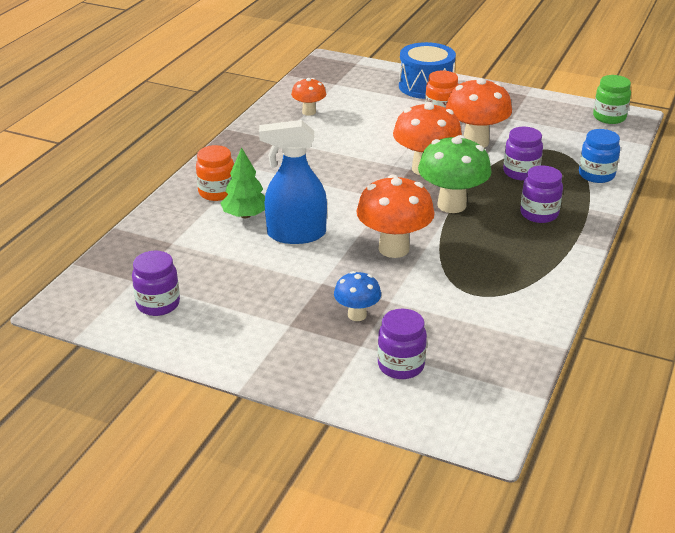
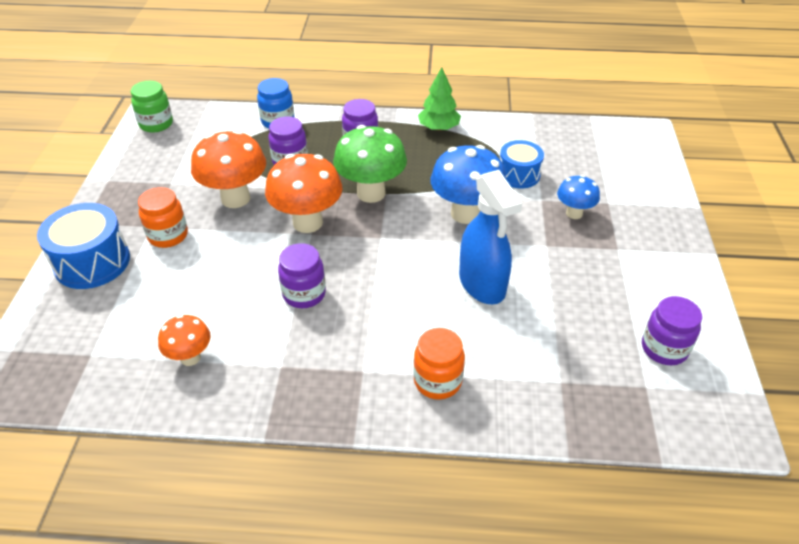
camera: 110 degrees left, 10 degrees up
(245, 215) = (471, 336): green tree -> green tree (439, 128)
(393, 249) = (465, 214): orange mushroom -> blue mushroom
(401, 366) = (613, 178): purple jar -> purple jar (304, 294)
(440, 298) = (518, 175): none -> blue drum

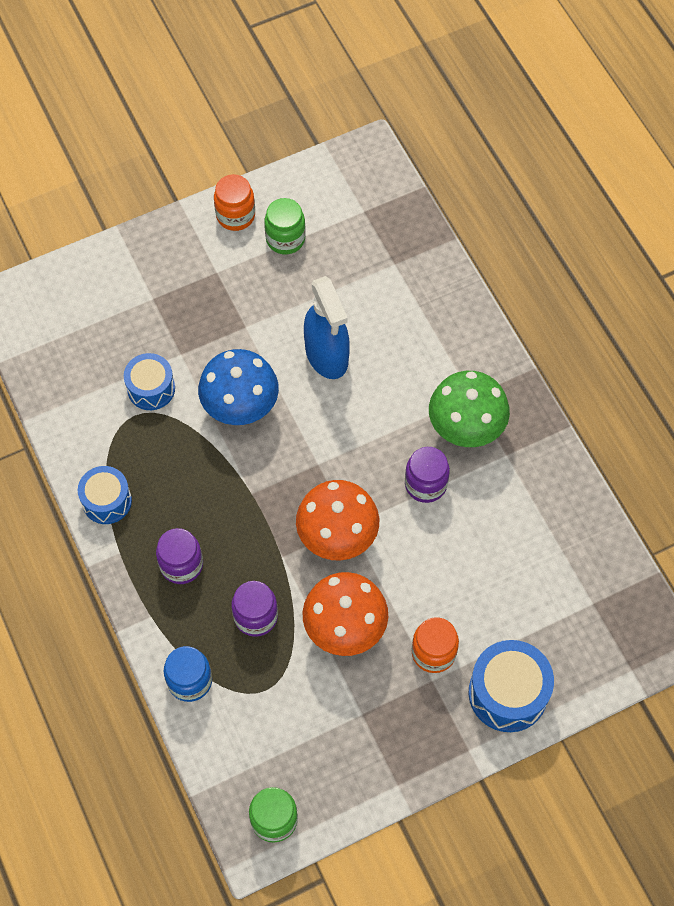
camera: 120 degrees left, 20 degrees up
(190, 357) = (543, 525): orange mushroom -> none
(371, 193) = (260, 507): green mushroom -> green mushroom (465, 430)
(437, 381) = (447, 341): orange jar -> orange jar (235, 215)
(439, 128) = (107, 501): green tree -> blue drum
(482, 284) = (327, 355): blue spray bottle -> blue spray bottle turned 120 degrees clockwise
(574, 213) = (186, 320): blue mushroom -> none
(635, 308) = (285, 239): none -> green jar
(664, 349) = (318, 209): purple jar -> none

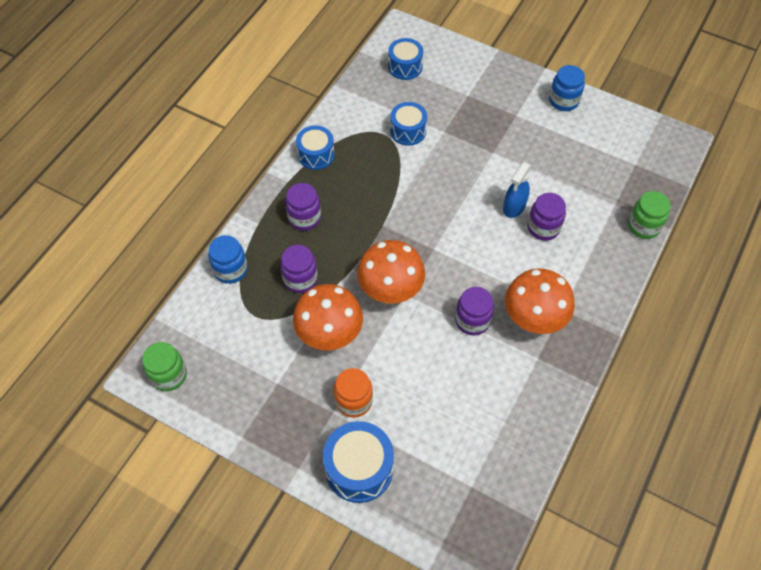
camera: 55 degrees right, 5 degrees down
(60, 332) = (405, 67): none -> blue drum
(235, 215) = (563, 101): orange jar -> blue jar
(241, 409) = (435, 184): blue mushroom -> none
(285, 239) = (573, 135): green jar -> green jar (643, 226)
(327, 355) = (514, 207): blue spray bottle -> blue spray bottle, size x0.64
(371, 346) = (543, 228): none -> purple jar
(465, 430) = (533, 320): green mushroom -> orange mushroom

